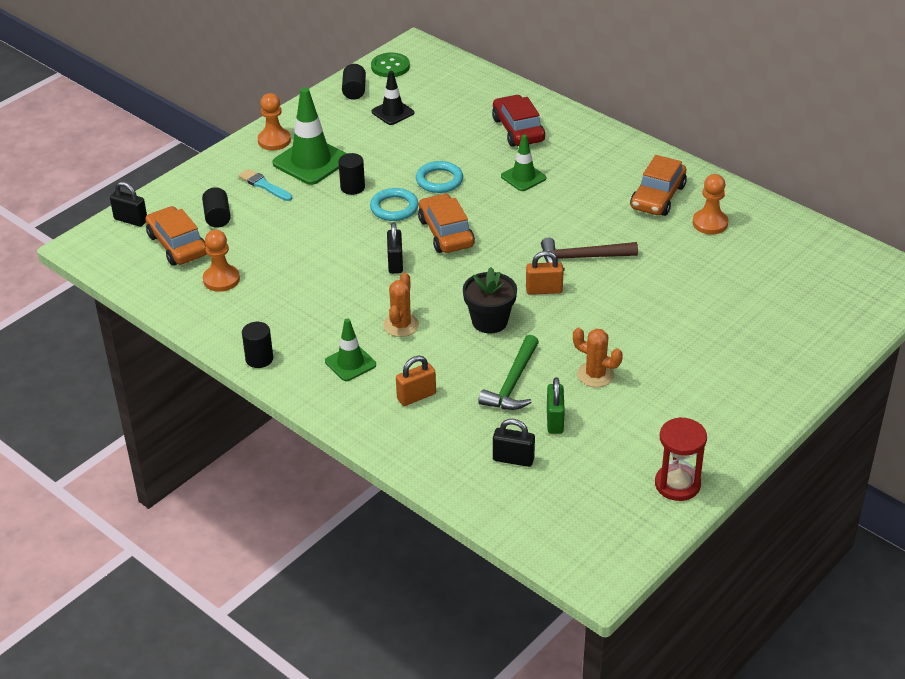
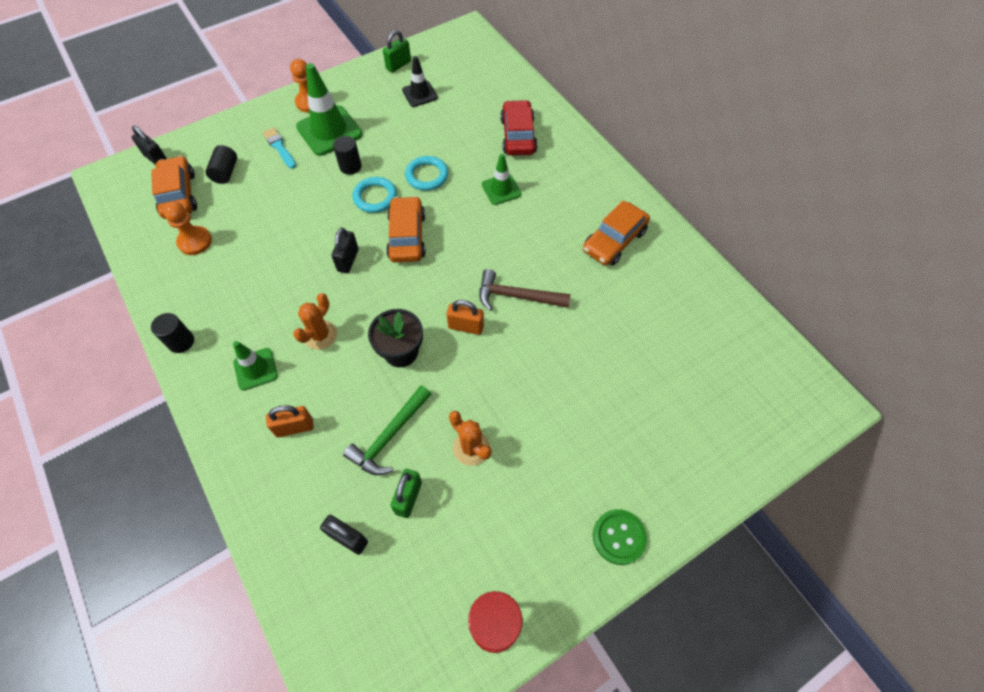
camera: 15 degrees right, 20 degrees up
(354, 91) = (398, 65): black cylinder -> green padlock
(390, 66) = (439, 46): green button -> green button (619, 537)
(710, 223) = (652, 284): orange pawn -> none

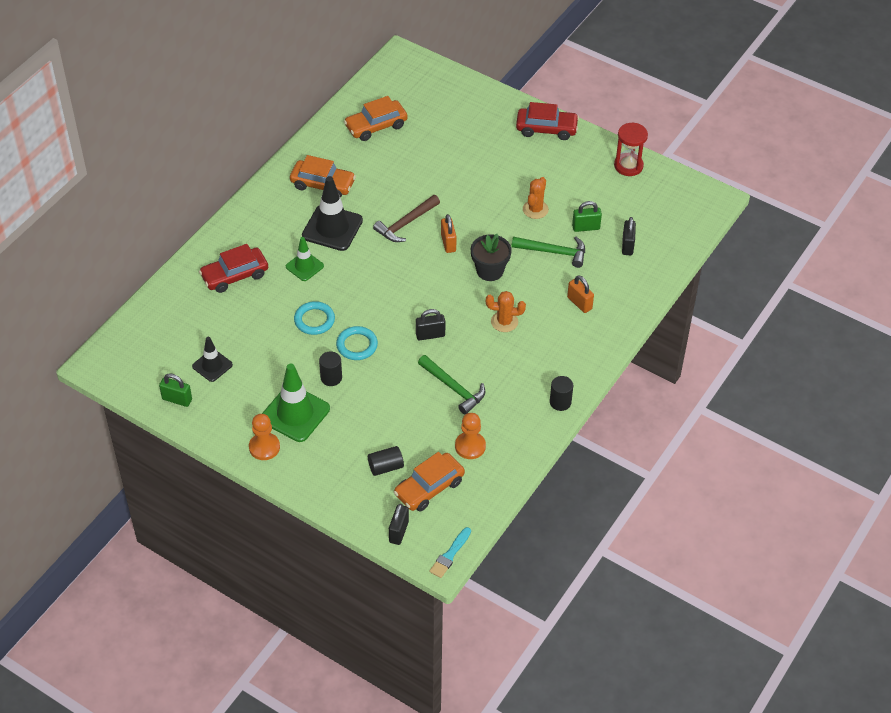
camera: 115 degrees left, 10 degrees down
(255, 369) = (553, 346): green traffic cone -> none
(269, 255) = (453, 388): none -> green hammer
(279, 147) = (335, 442): turquoise brush -> turquoise brush (450, 555)
(407, 236) = (386, 308): orange car -> orange car (376, 126)
(517, 296) = (406, 224): brown hammer -> brown hammer turned 60 degrees clockwise
(543, 228) = (332, 228): none -> black traffic cone
(619, 537) = (546, 129): green button -> red car

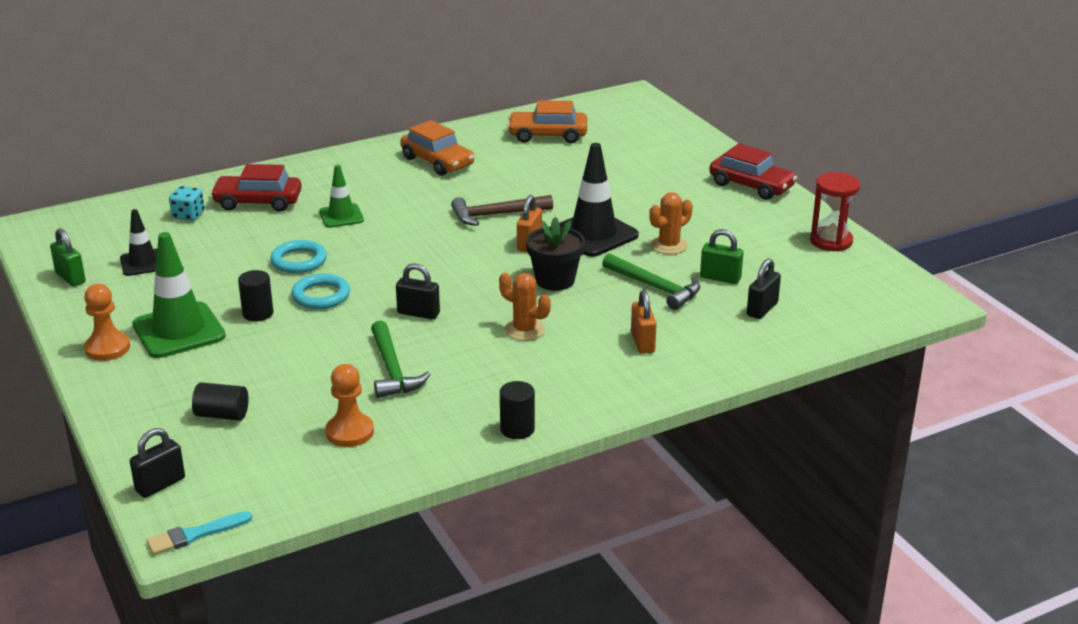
camera: 30 degrees right, 20 degrees down
(198, 308) = (188, 215): none -> turquoise dice
(332, 228) = (408, 196): black traffic cone -> black traffic cone (593, 234)
(429, 488) = (250, 455): orange car -> none

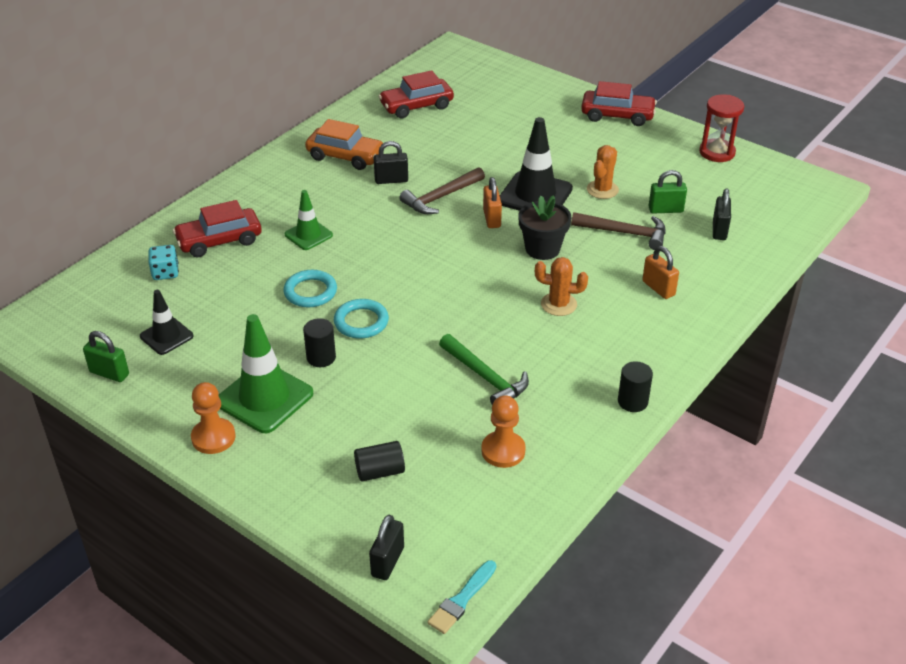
camera: 25 degrees left, 10 degrees up
(418, 313) = (459, 315): black padlock -> black padlock (391, 180)
(547, 135) = (416, 106): orange car -> red car
(655, 287) = (625, 233): green hammer -> brown hammer

